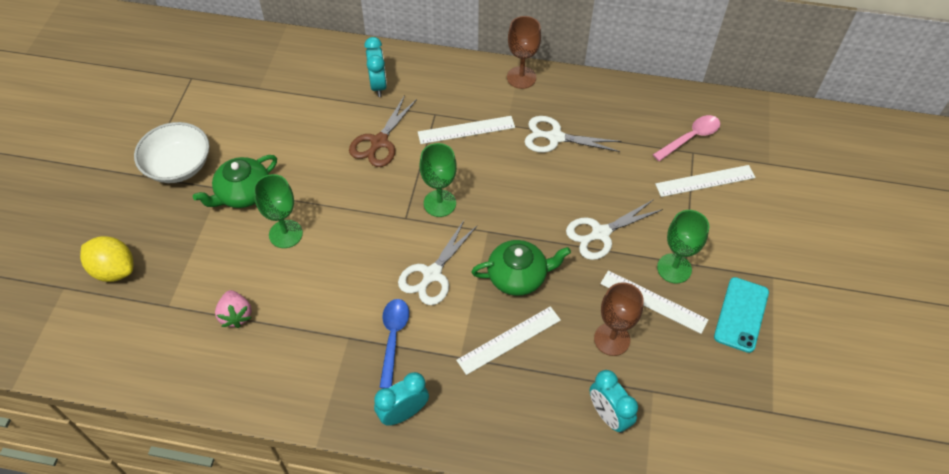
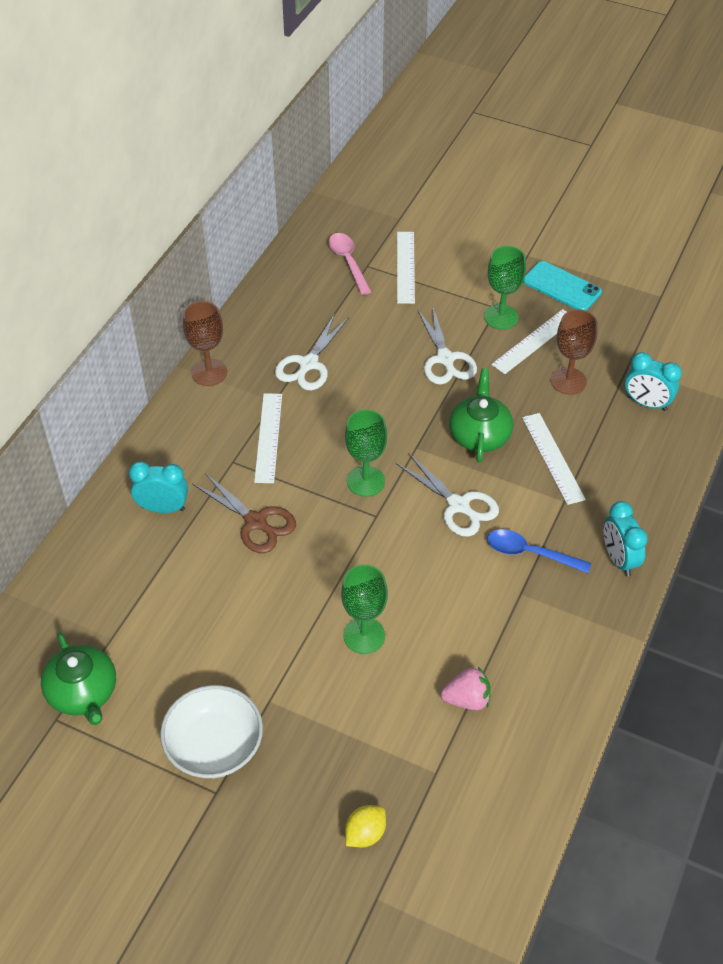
camera: 75 degrees left, 5 degrees down
(114, 270) = (365, 833): yellow lemon -> yellow lemon, size x0.64
(243, 193) = (287, 674): green teapot -> green teapot (83, 692)
(608, 415) = (646, 403): turquoise clock -> turquoise clock turned 45 degrees clockwise

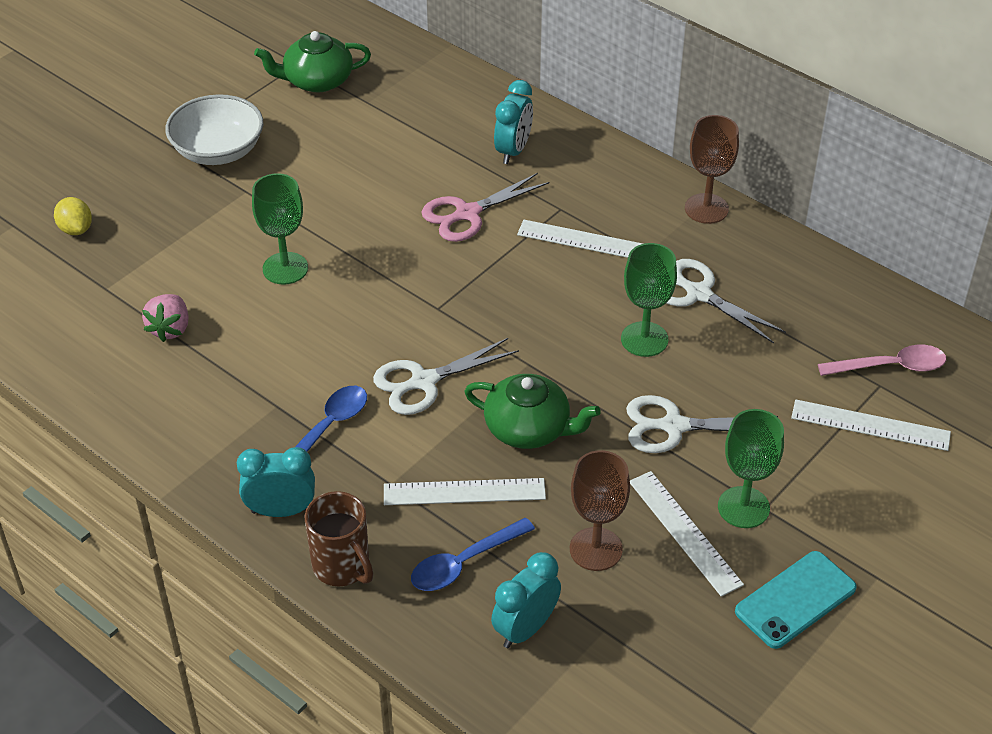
camera: 105 degrees right, 5 degrees down
(255, 522) = (468, 213): brown scissors -> pink scissors
(365, 481) = (491, 309): green goblet -> green goblet (644, 339)
(612, 444) = (464, 563): none -> blue spoon
(648, 509) = (343, 567): none -> brown mug

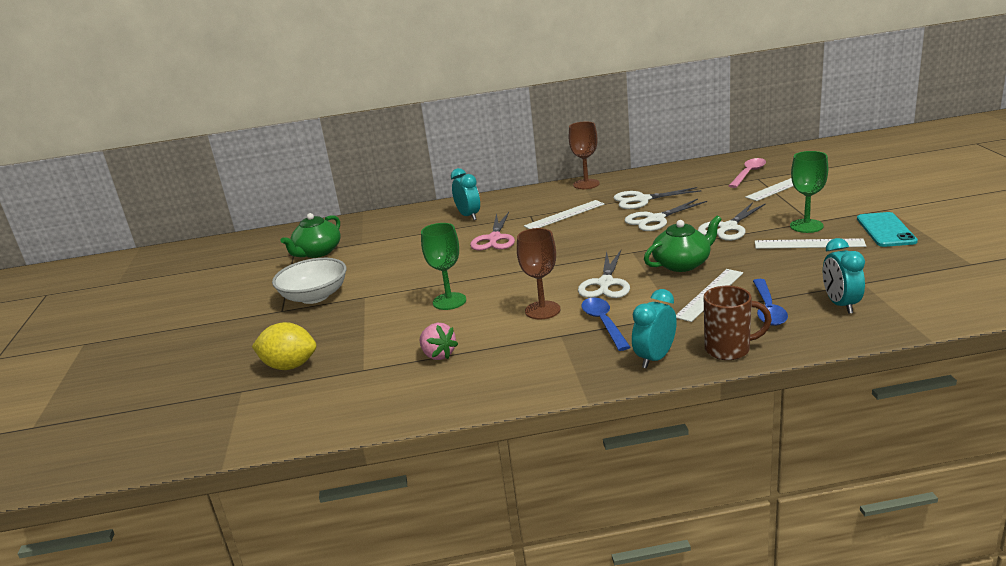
camera: 45 degrees left, 20 degrees down
(76, 229) = (290, 366): yellow lemon -> yellow lemon, size x1.56
(596, 549) = (797, 269): brown goblet -> brown goblet (542, 310)
(644, 339) = (655, 219): green goblet -> white scissors

